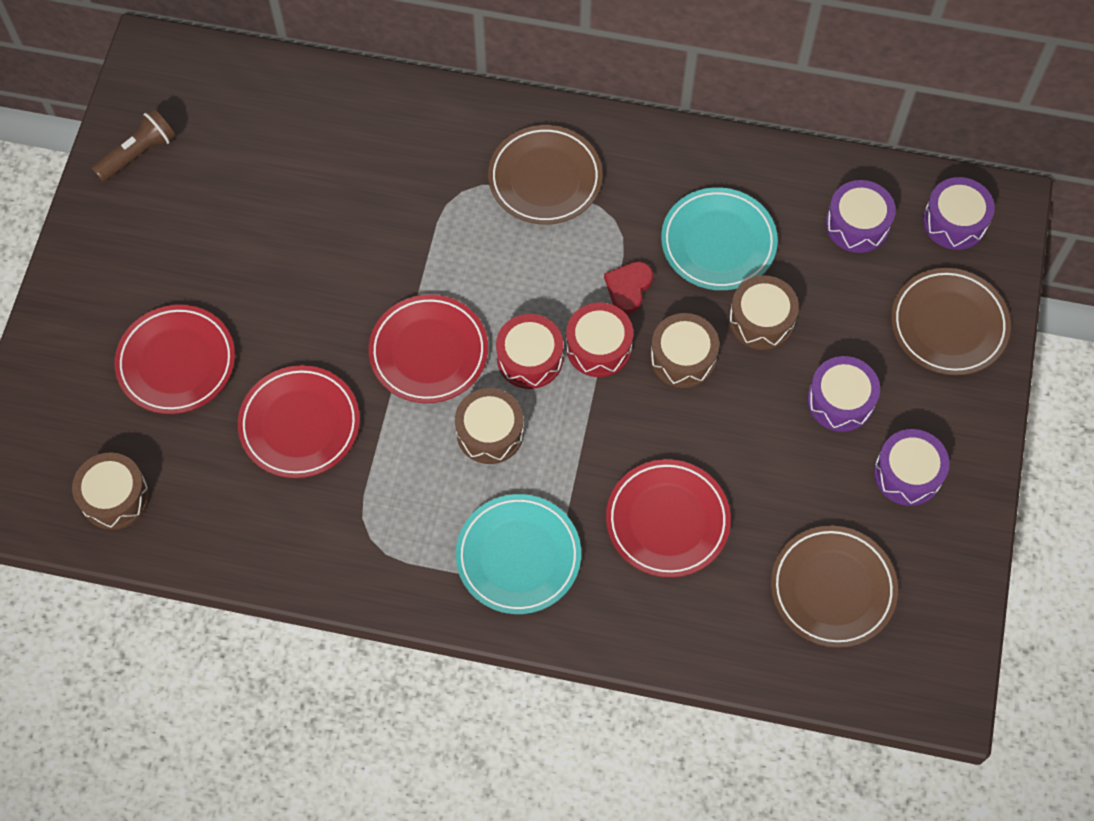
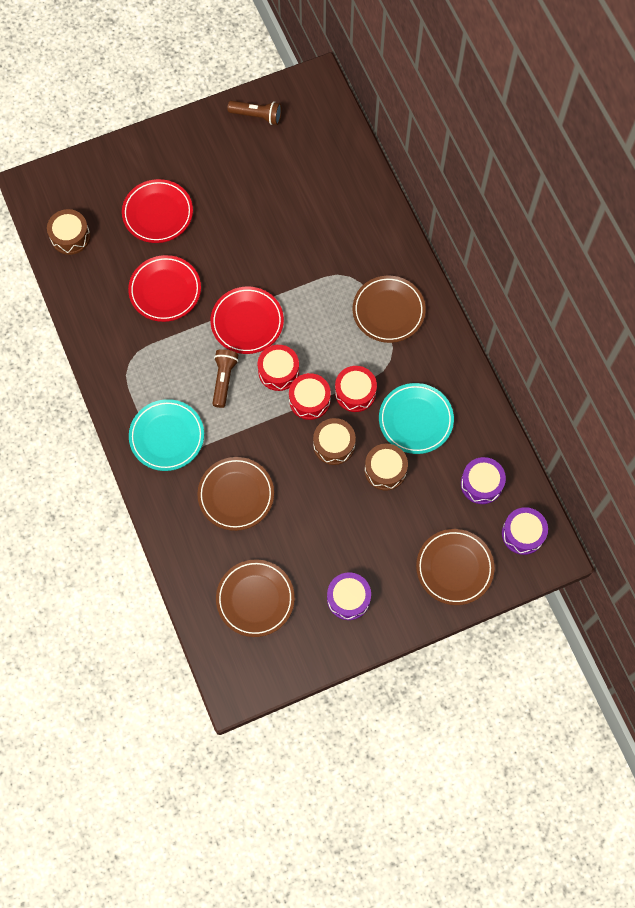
camera: 55 degrees right, 5 degrees up
(490, 432) = (224, 380): brown drum -> brown flashlight
(628, 287) = (355, 392): red heart -> red drum
(667, 521) = (236, 495): red plate -> brown plate
(840, 401) = (366, 539): purple drum -> none

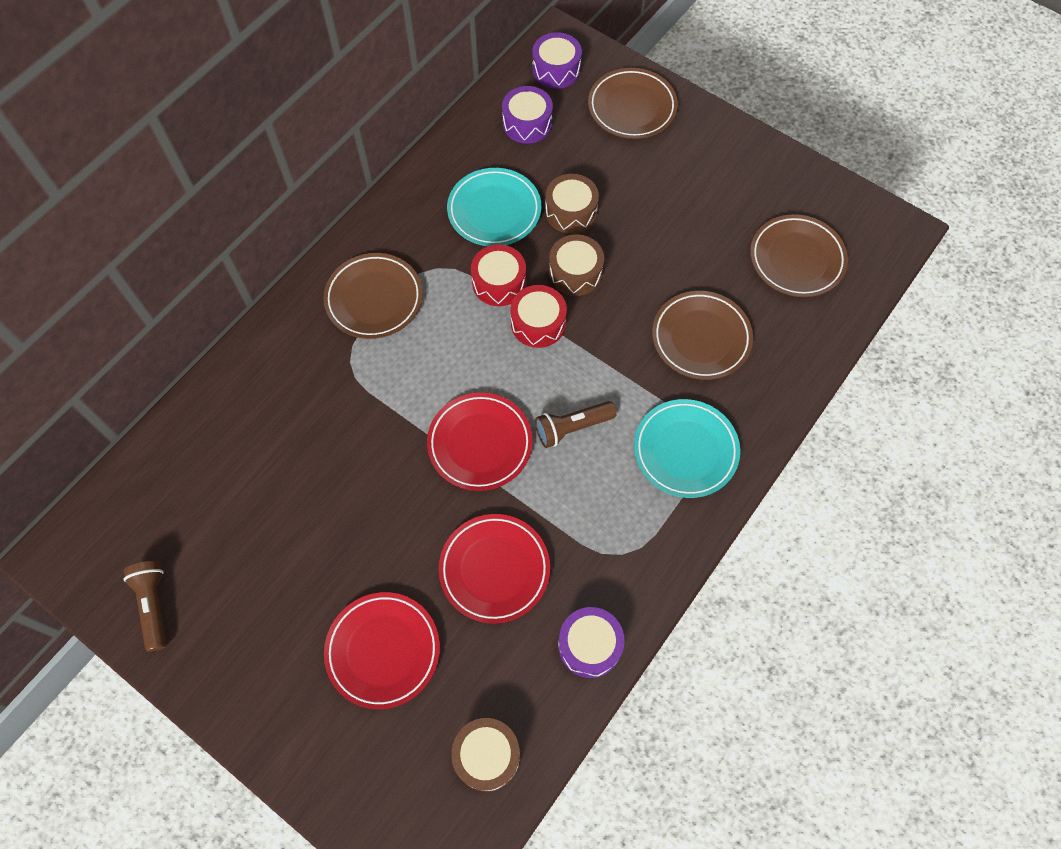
camera: 120 degrees left, 5 degrees down
(278, 371) = (523, 374): red drum -> none
(348, 598) = (730, 179): purple drum -> purple drum (589, 645)

